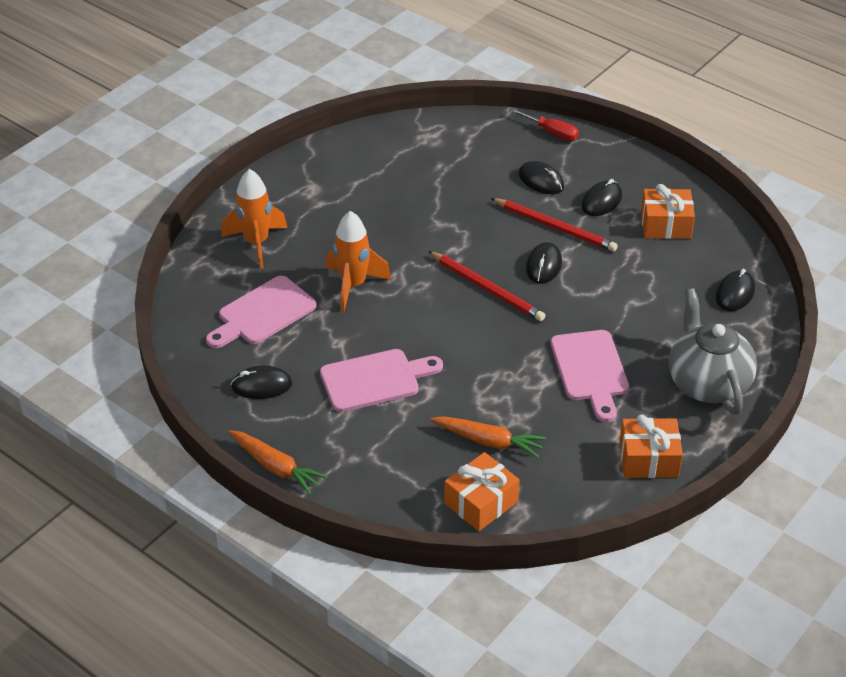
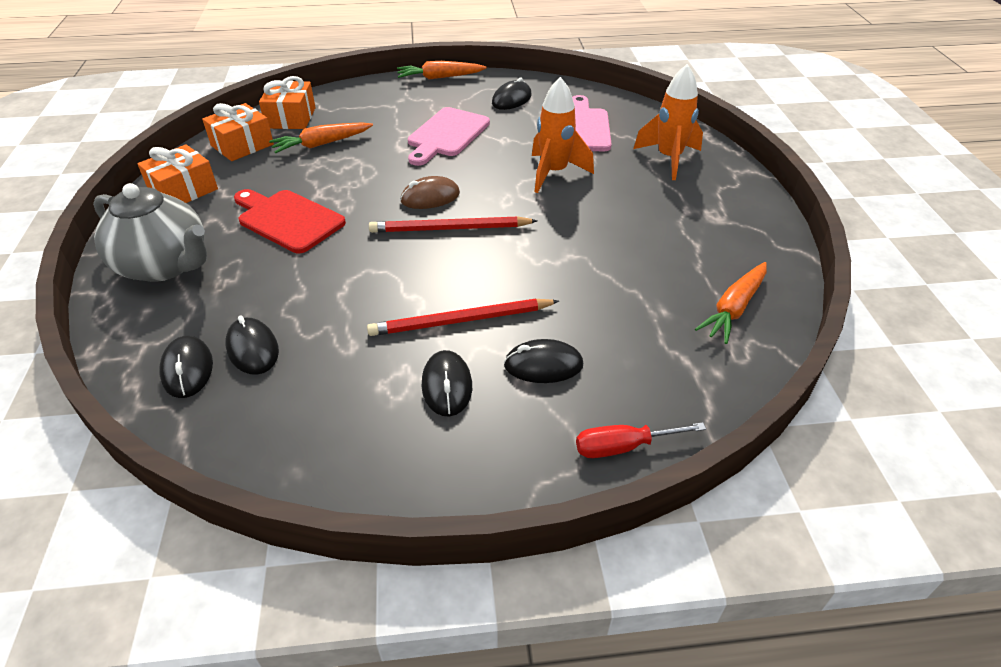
camera: 135 degrees right, 0 degrees up
(402, 144) = (734, 308): none -> orange carrot
(468, 323) = (430, 197): none -> brown mouse
(543, 266) = (425, 276): black mouse -> black mouse (252, 349)
(590, 370) = (288, 220): pink cutting board -> red cutting board
(665, 225) = (340, 406): orange gift -> orange gift (242, 145)

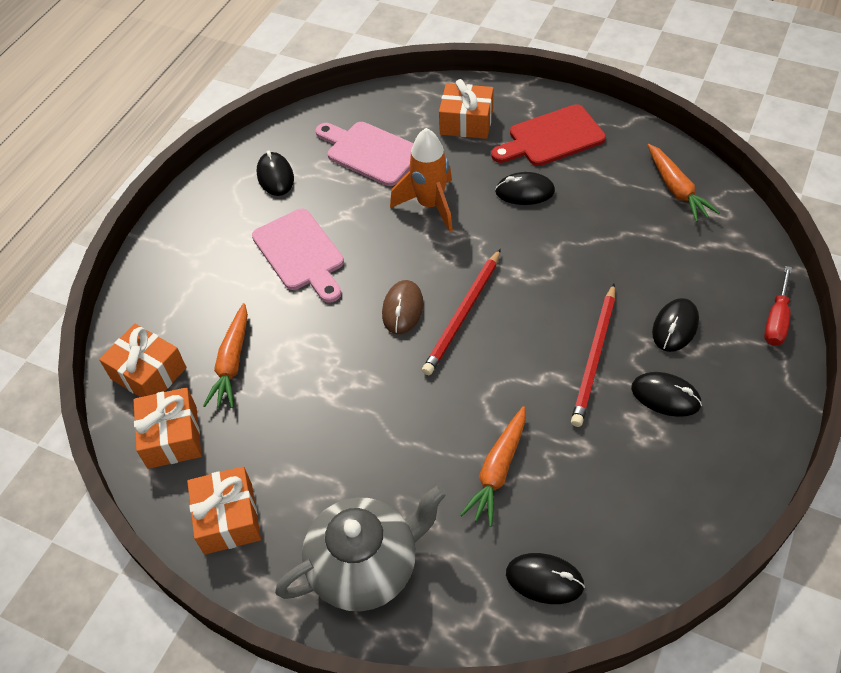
camera: 55 degrees left, 10 degrees up
(252, 349) = (545, 520): black mouse -> black mouse (524, 192)
(288, 220) = (358, 436): red cutting board -> red cutting board (551, 137)
(440, 77) = (176, 212): orange carrot -> orange carrot (498, 470)
(669, 159) = (466, 122): orange rocket -> orange gift

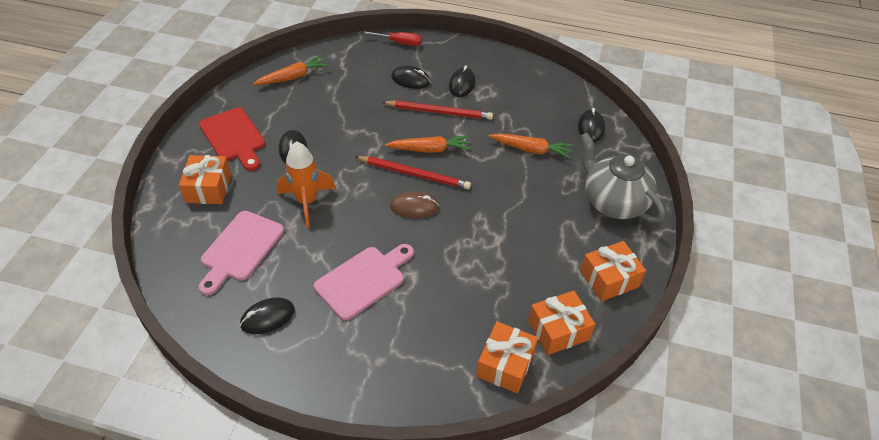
camera: 105 degrees left, 5 degrees down
(232, 362) = (482, 305): orange carrot -> orange carrot (429, 149)

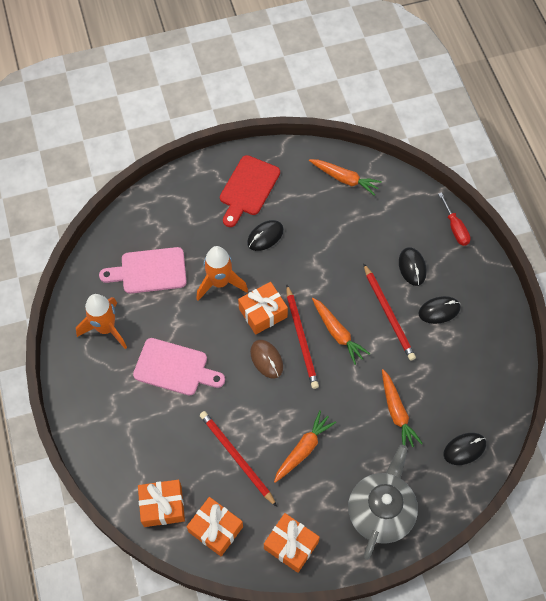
camera: 60 degrees right, 15 degrees up
(208, 188) = (188, 210): orange gift -> orange gift (263, 313)
(267, 317) = (106, 328): black mouse -> orange rocket
(495, 277) = (236, 457): none -> red pencil
(521, 225) = (303, 449): none -> orange carrot

